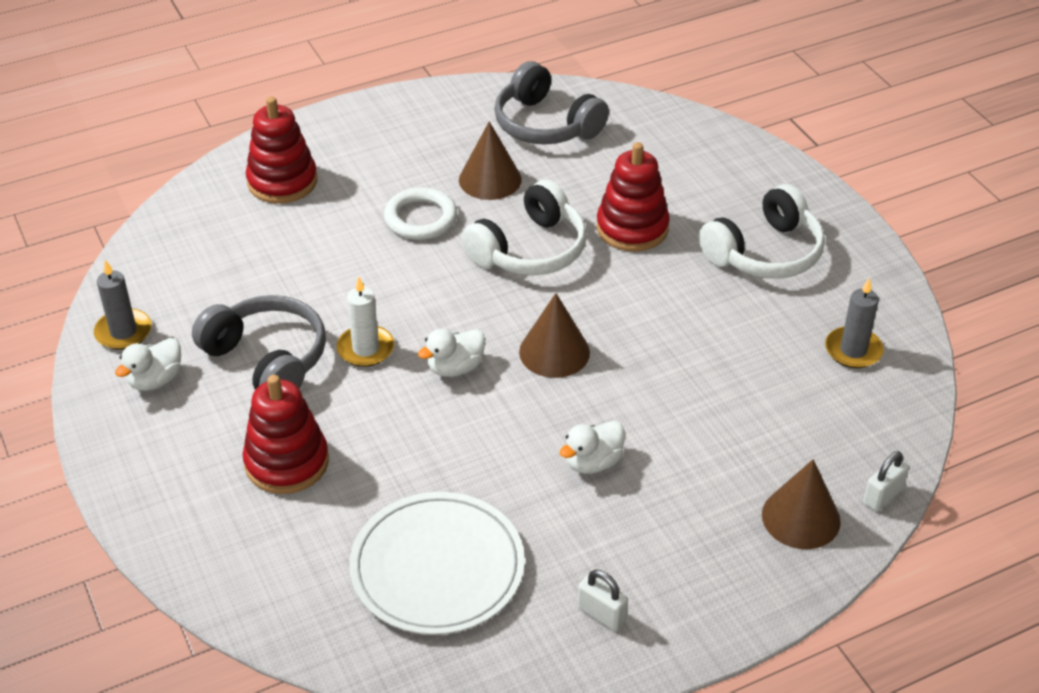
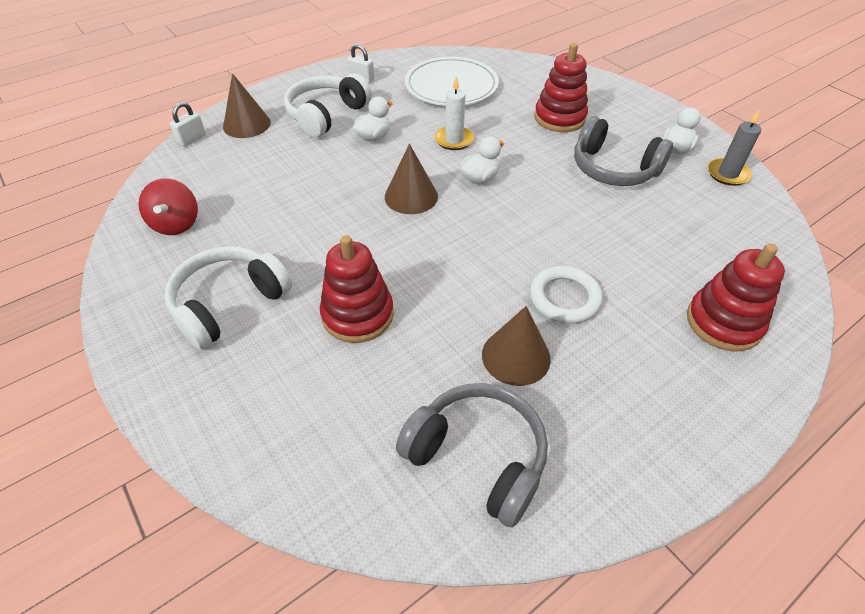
camera: 170 degrees right, 5 degrees up
(365, 349) = (549, 183): white candle -> white candle (454, 140)
(529, 250) = (451, 278): white headphones -> white headphones (326, 115)
(853, 350) = (176, 224): grey candle -> red spinning top

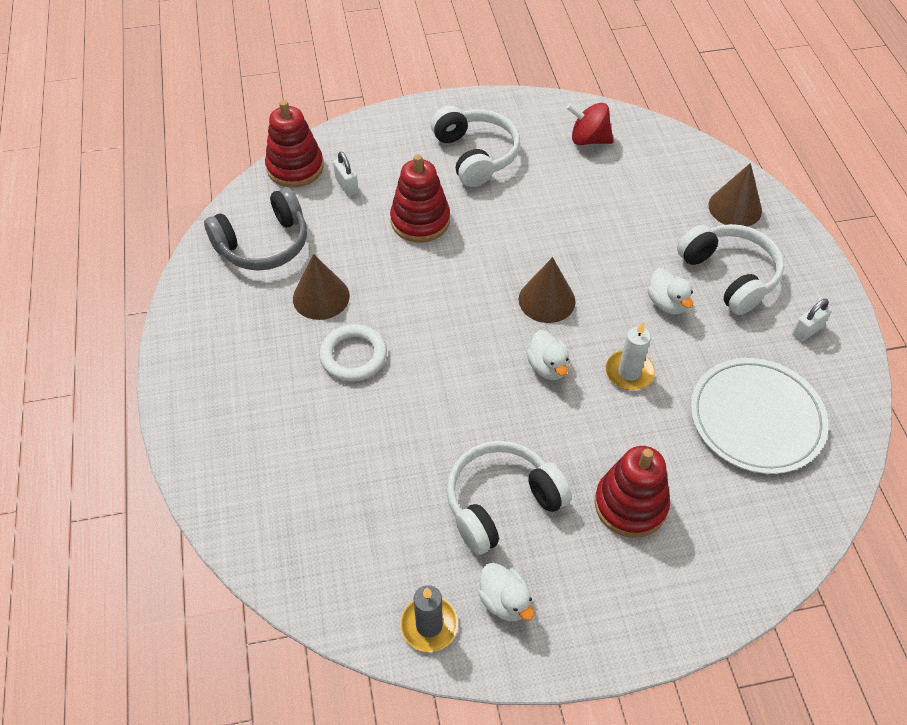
camera: 115 degrees right, 5 degrees up
(192, 139) = (722, 164): white padlock -> white padlock (347, 186)
(613, 169) = (501, 503): grey headphones -> white headphones
(723, 322) = (254, 456): red stacking toy -> red stacking toy (295, 167)

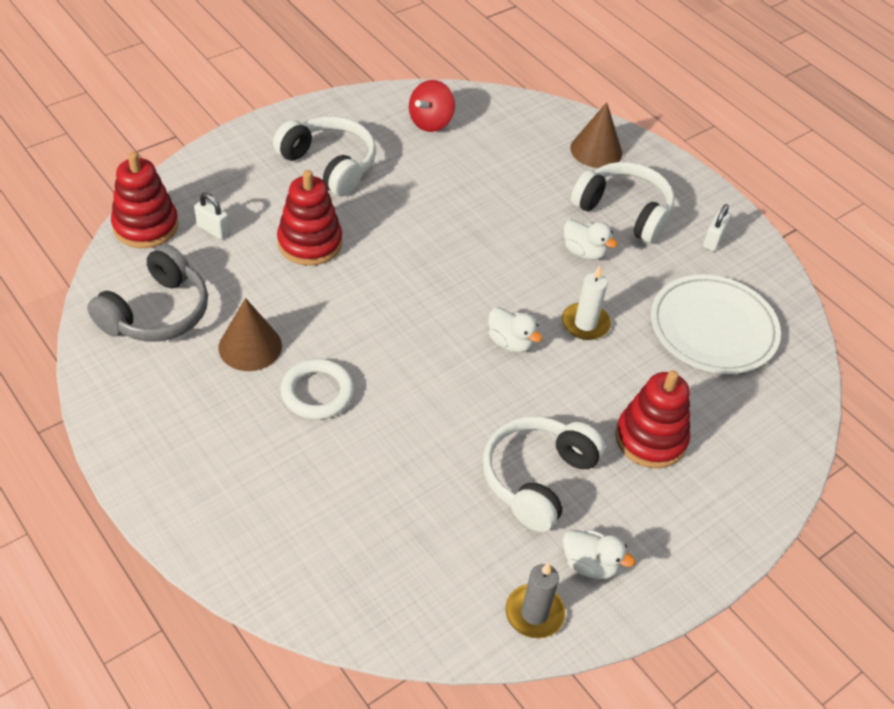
camera: 30 degrees left, 5 degrees down
(547, 300) = (475, 282): brown cone -> none
(588, 139) = (430, 122): red spinning top -> red spinning top turned 45 degrees counterclockwise

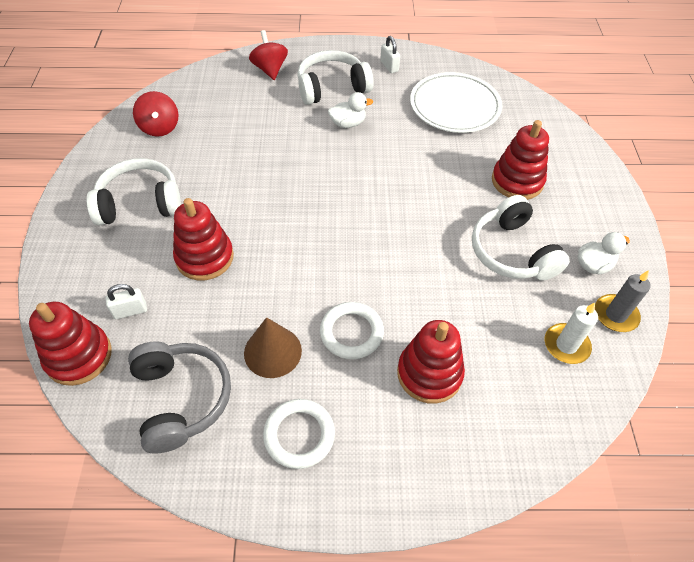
camera: 50 degrees left, 5 degrees up
(182, 410) = (299, 435): none -> white ring
(320, 476) = (429, 373): none -> red stacking toy
(510, 342) = (392, 201): white duck -> none
(585, 323) = (406, 157): white candle -> white candle (566, 345)
(596, 150) = (270, 69): brown cone -> red spinning top

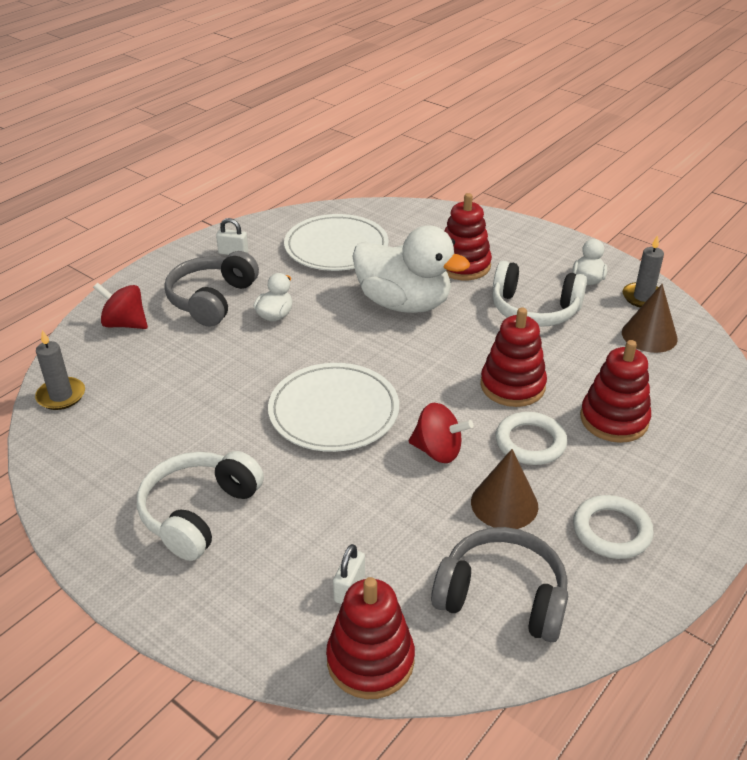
camera: 50 degrees left, 15 degrees down
(160, 128) = (99, 444): red spinning top -> red spinning top (438, 451)
(185, 88) = (61, 396): none -> grey candle
(205, 257) = (337, 497): red stacking toy -> red stacking toy (512, 386)
(282, 208) = (334, 411): none -> white plate
(332, 88) = (212, 299): white headphones -> grey headphones
(432, 176) = (404, 303): none -> white duck
(566, 345) = (649, 335): white candle -> brown cone

